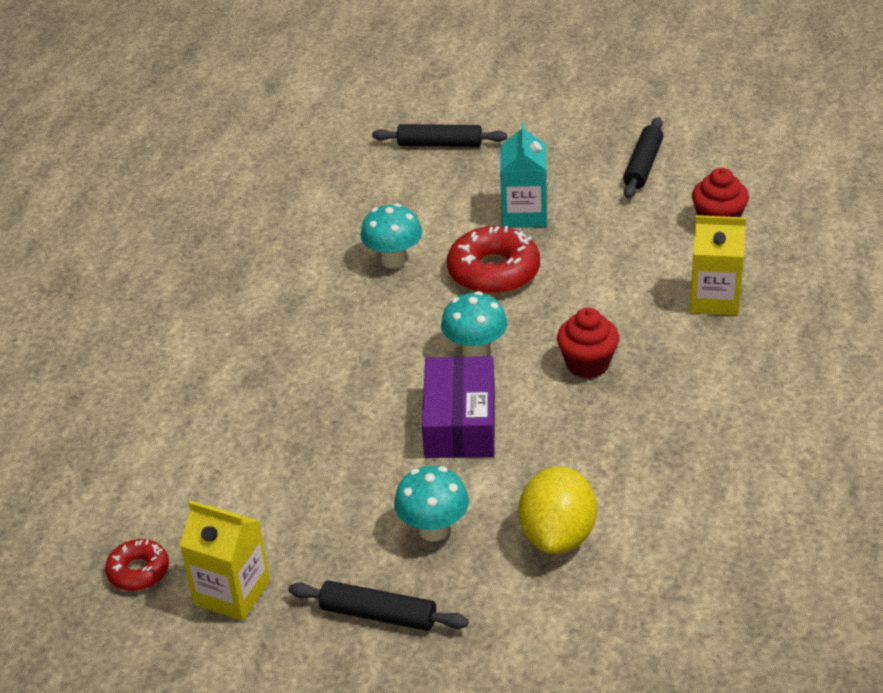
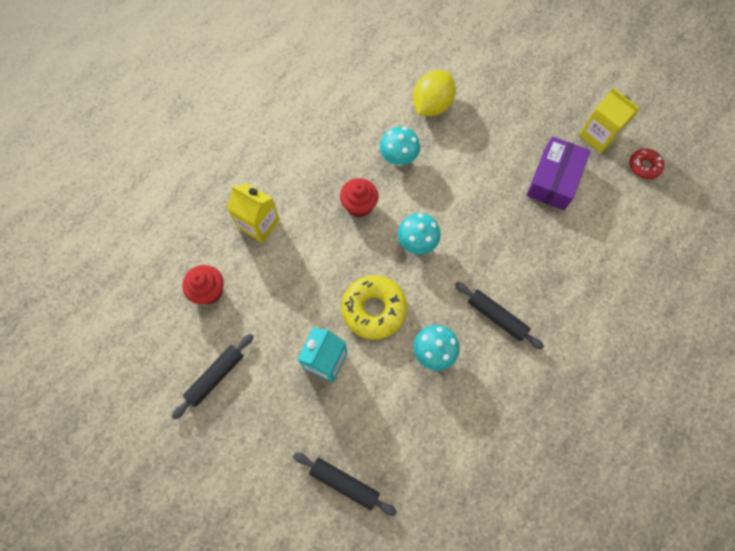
camera: 160 degrees left, 30 degrees up
(378, 615) = (532, 98): black rolling pin -> black rolling pin (497, 317)
(433, 530) = (489, 132): turquoise mushroom -> turquoise mushroom (398, 158)
(460, 422) = (448, 194): purple box -> purple box (554, 179)
(493, 272) = (374, 309): red donut -> yellow donut

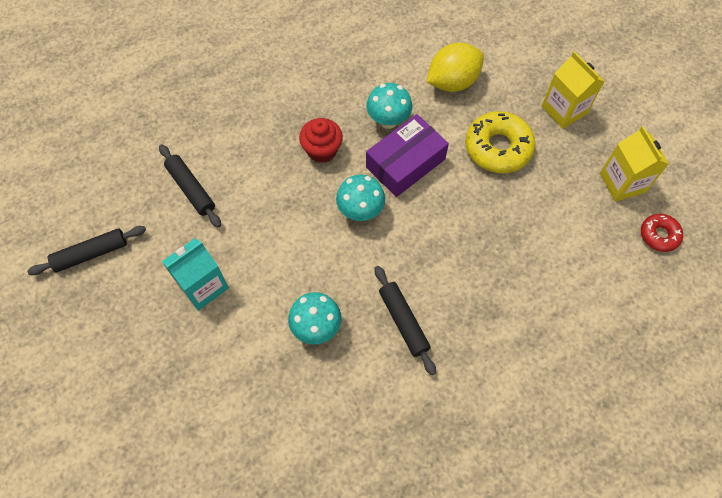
camera: 25 degrees right, 5 degrees down
(209, 291) = (130, 171): red cupcake -> none
(259, 224) = (213, 128): yellow carton -> yellow carton (564, 110)
(344, 483) = (154, 414): black rolling pin -> black rolling pin (191, 189)
(374, 309) = (279, 257): yellow donut -> yellow donut (498, 148)
(554, 179) = (545, 207): purple box -> purple box (405, 163)

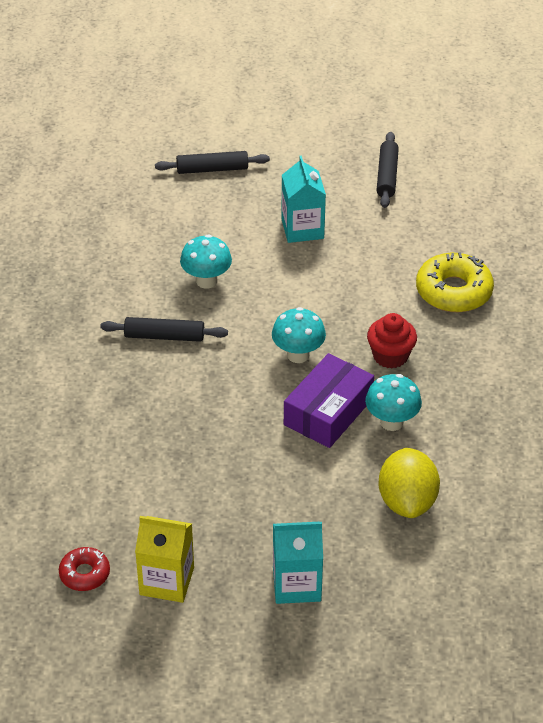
camera: 120 degrees right, 20 degrees down
(191, 189) = (411, 253): black rolling pin -> black rolling pin (212, 169)
(405, 163) = (328, 412): purple box -> purple box turned 45 degrees clockwise
(498, 148) = (291, 496): yellow donut -> yellow donut (453, 291)
(564, 110) = (296, 584): yellow carton -> turquoise carton

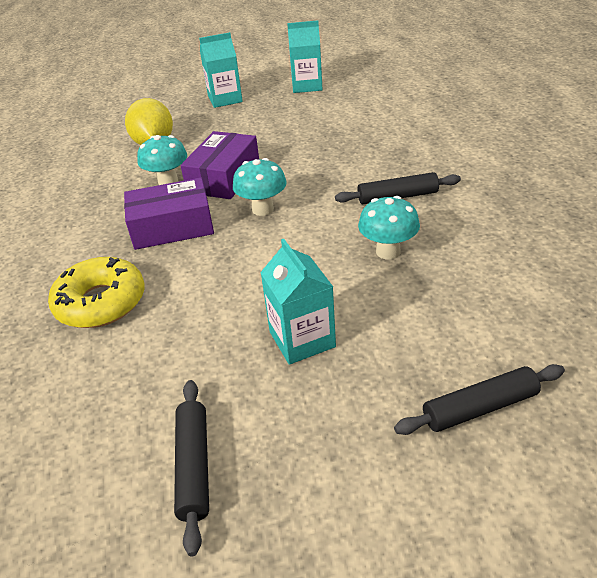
camera: 170 degrees right, 5 degrees down
(84, 574) = (359, 79): red donut -> none
(167, 581) = (307, 86): yellow carton -> turquoise carton
(390, 356) = (172, 227): red cupcake -> purple box

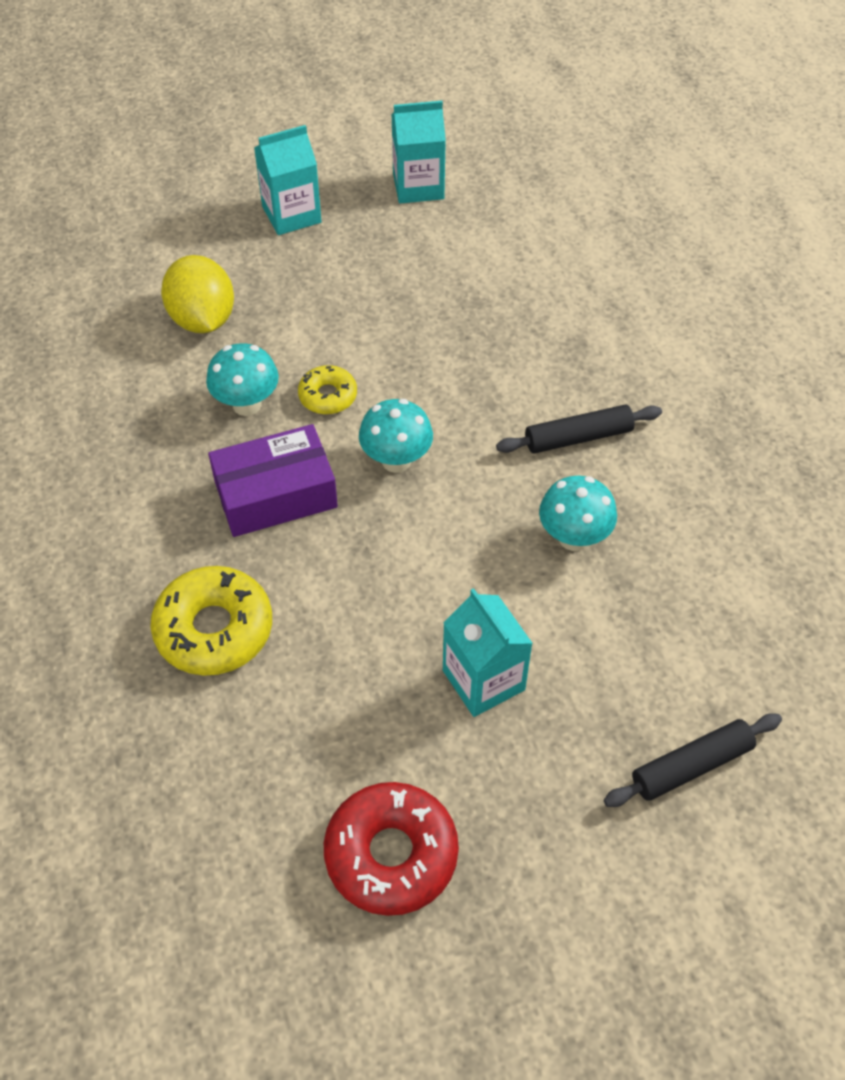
camera: 10 degrees left, 15 degrees up
(194, 466) = (391, 854): black rolling pin -> red donut
(224, 177) = (328, 396): purple box -> yellow donut

